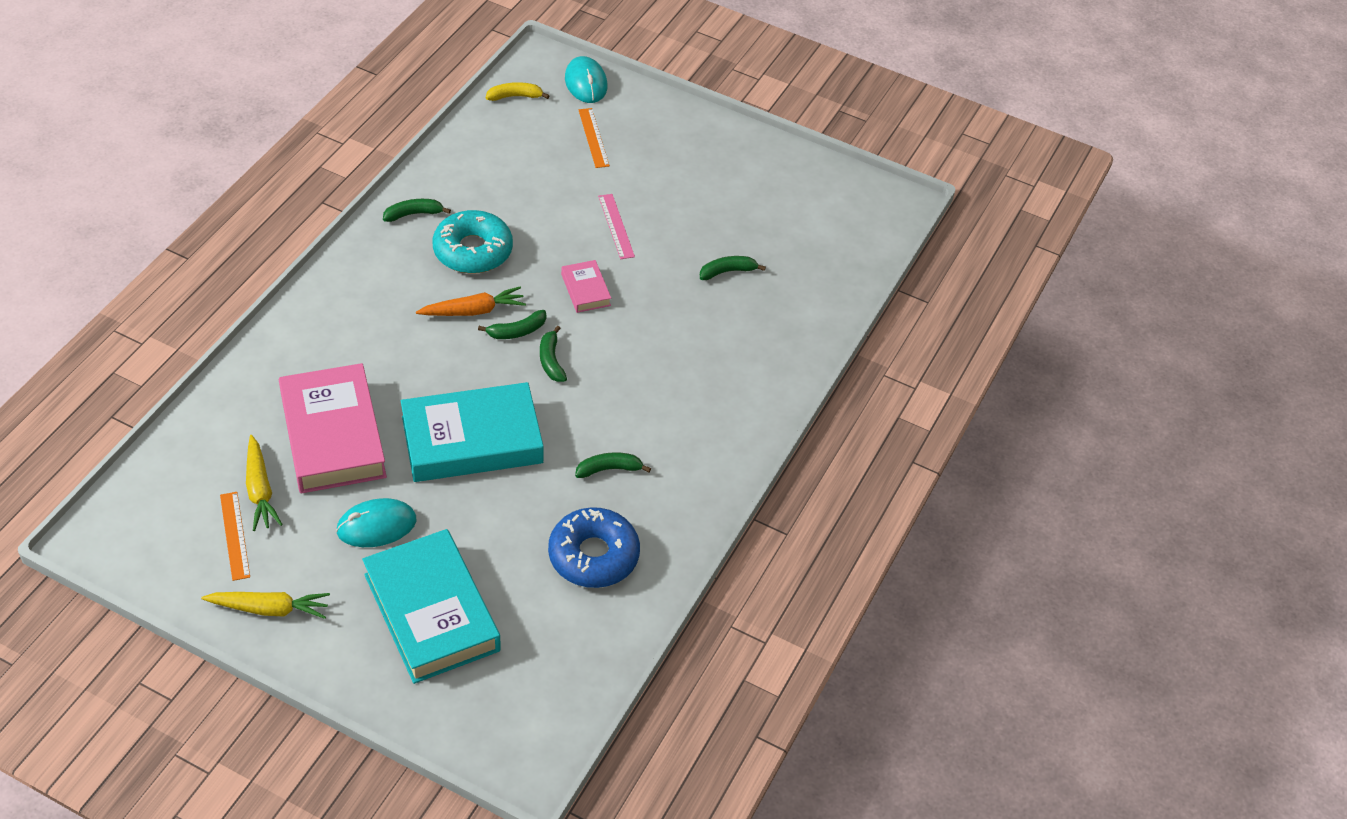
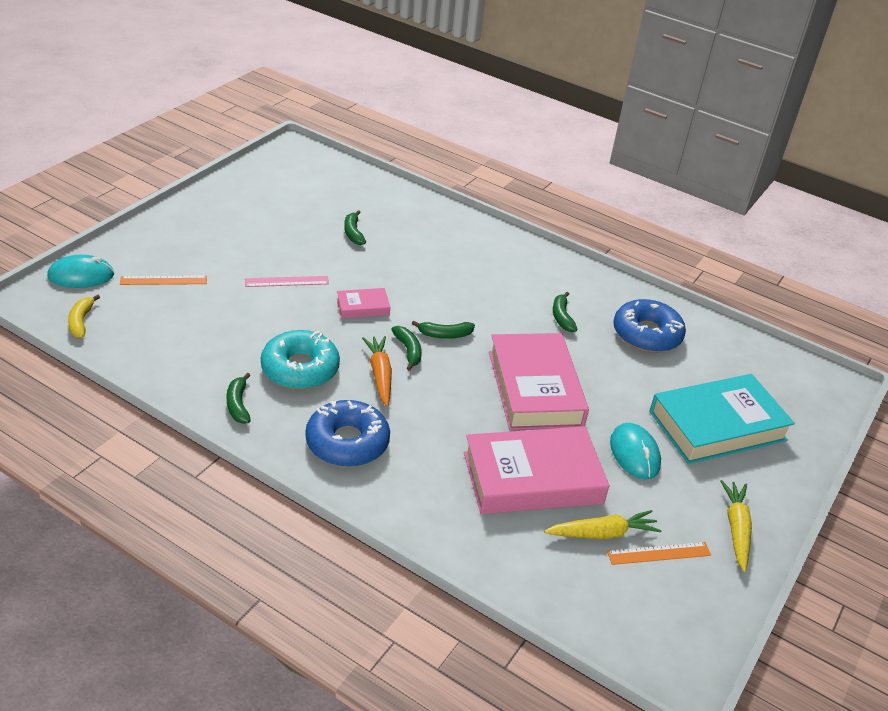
camera: 85 degrees left, 10 degrees down
(370, 293) = (347, 442): none -> blue donut
(472, 440) = (534, 388): turquoise book -> pink book

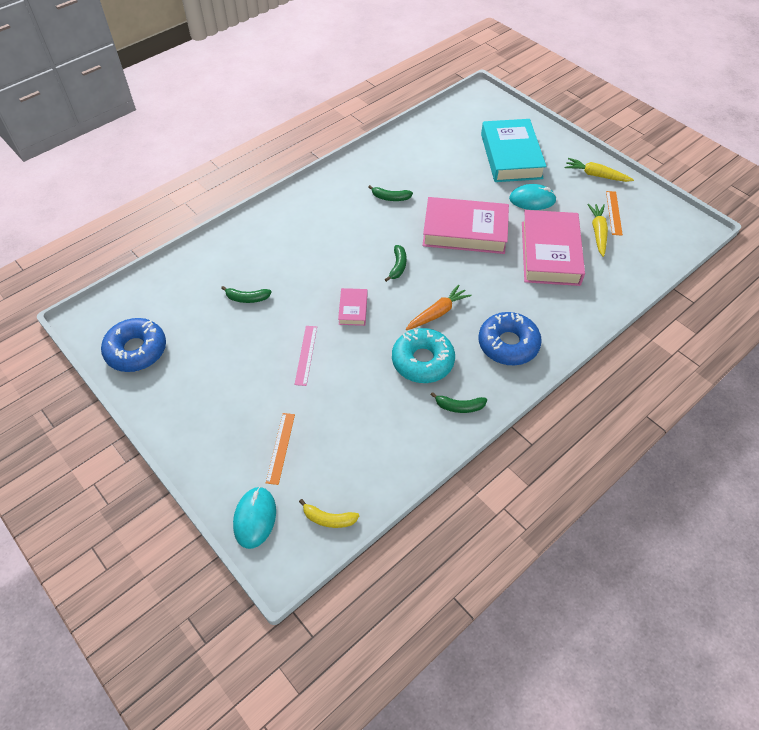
camera: 70 degrees left, 15 degrees up
(380, 375) = (437, 313): orange carrot -> orange carrot turned 135 degrees clockwise
(408, 351) = (412, 291): green banana -> none
(646, 334) = (418, 161): blue donut -> blue donut (136, 350)

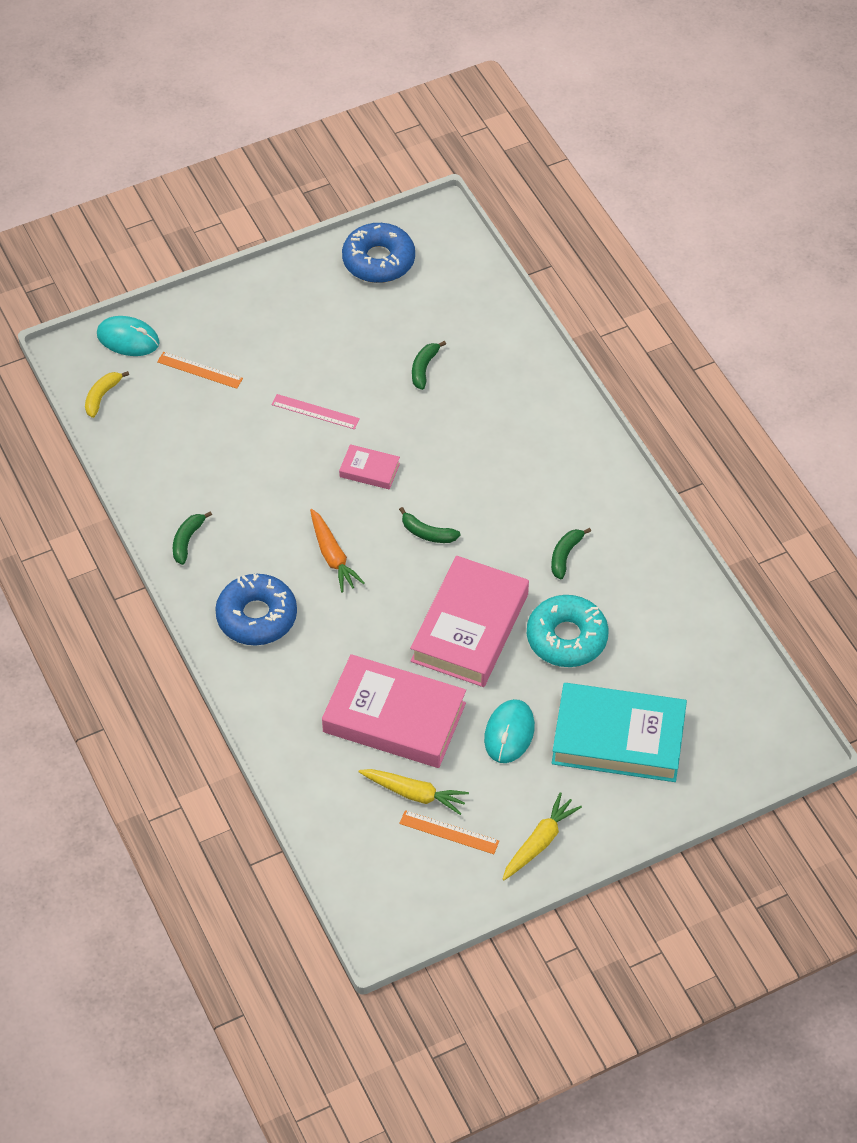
camera: 105 degrees right, 0 degrees up
(422, 361) = (264, 522): turquoise donut -> turquoise donut (566, 638)

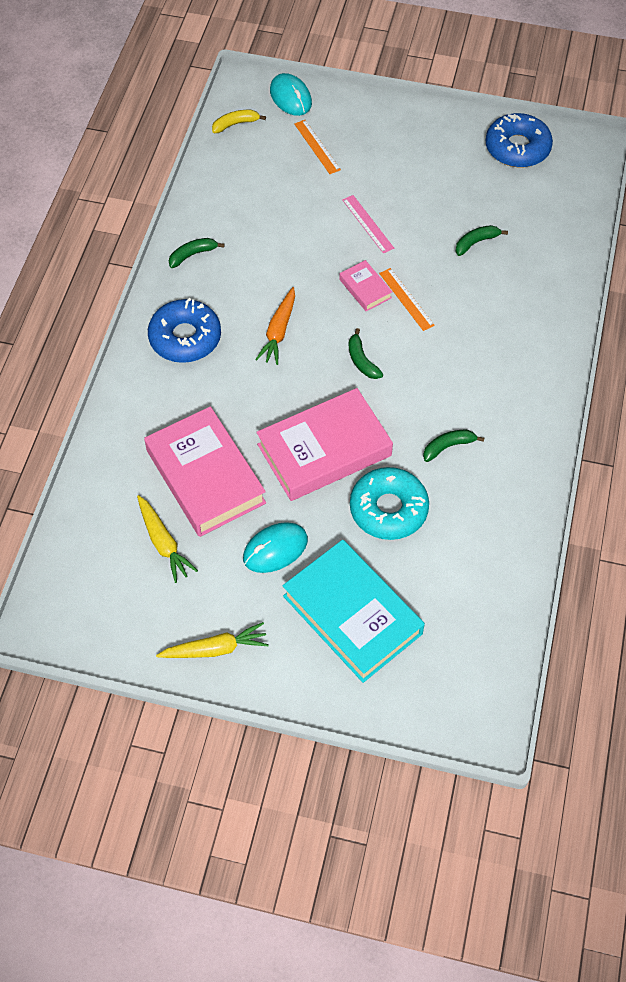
camera: 40 degrees right, 5 degrees up
(449, 832) = (158, 590): orange ruler -> orange ruler (406, 299)

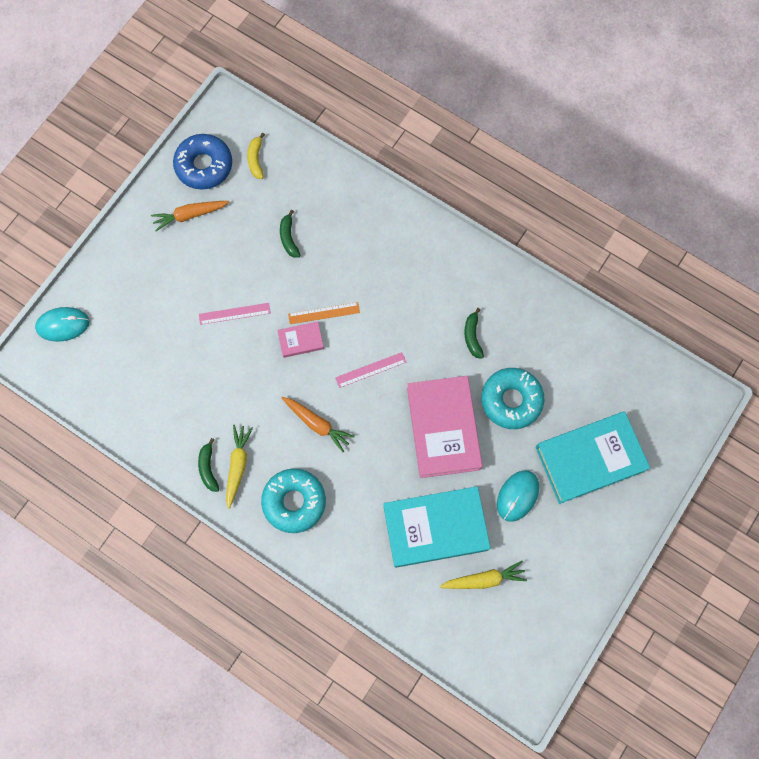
camera: 70 degrees left, 15 degrees up
(185, 338) = (294, 502): blue donut -> turquoise donut
(205, 476) = (435, 527): pink book -> turquoise book
(215, 649) = (586, 567): yellow carrot -> yellow carrot (238, 465)
(235, 124) = (73, 383): yellow banana -> yellow banana (256, 159)
(275, 549) = (517, 496): turquoise mouse -> turquoise mouse turned 45 degrees clockwise
(317, 147) = (131, 323): orange ruler -> none
(362, 361) = (370, 369): green banana -> pink ruler
(456, 154) = (190, 215): none -> orange carrot

